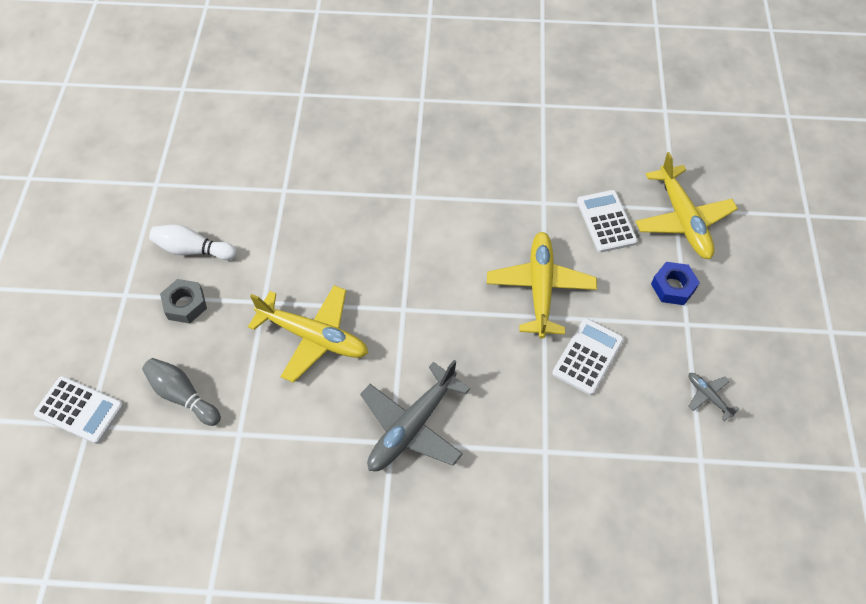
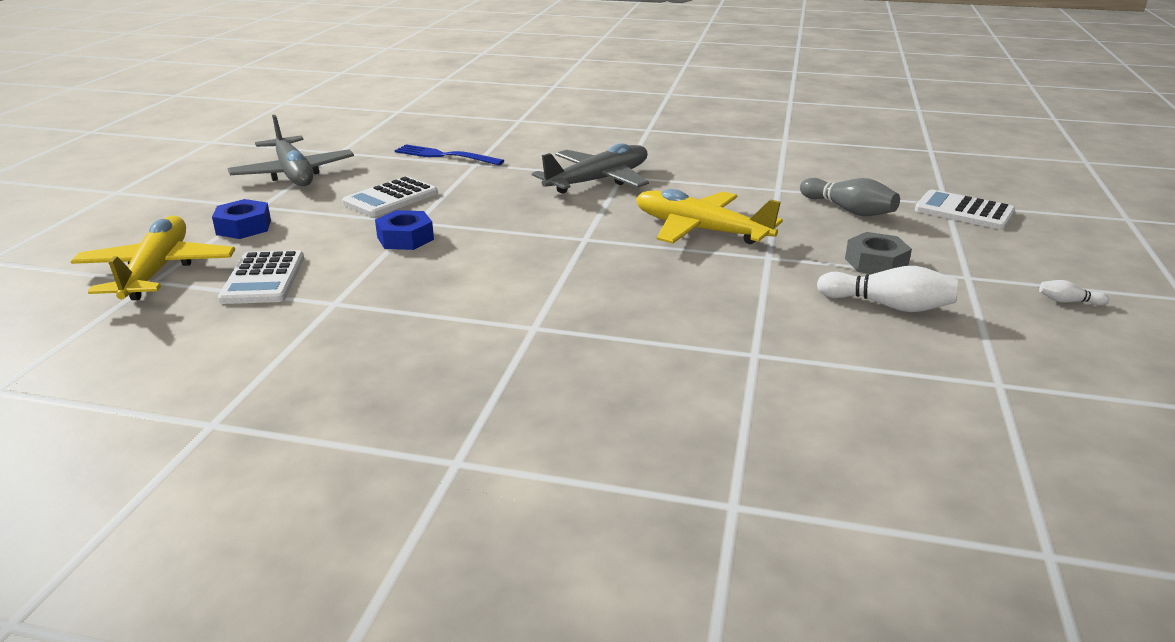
camera: 170 degrees left, 30 degrees down
(71, 272) = (1068, 301): none -> white bowling pin
(540, 288) = (405, 238): yellow plane -> blue nut
(586, 468) = (444, 156): none -> blue fork
(708, 396) = (293, 173): grey plane -> grey plane, size x2.19

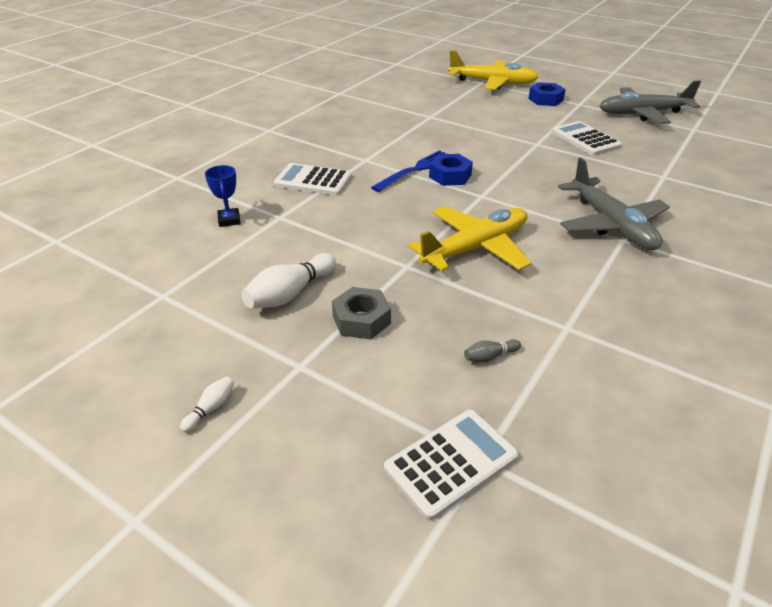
camera: 110 degrees right, 10 degrees up
(263, 279) = (470, 103): white calculator -> white calculator (313, 180)
(405, 238) = (509, 138): blue nut -> blue nut (450, 176)
(444, 156) = (686, 166): blue fork -> blue fork (416, 170)
(804, 393) = (229, 220): none -> blue trophy
(848, 210) = (490, 356): grey bowling pin -> grey bowling pin, size x0.49

